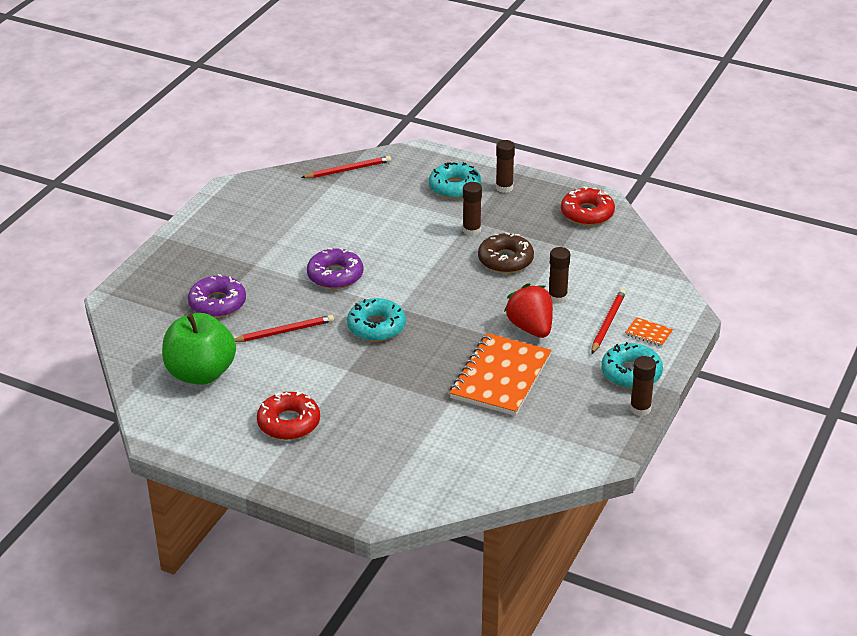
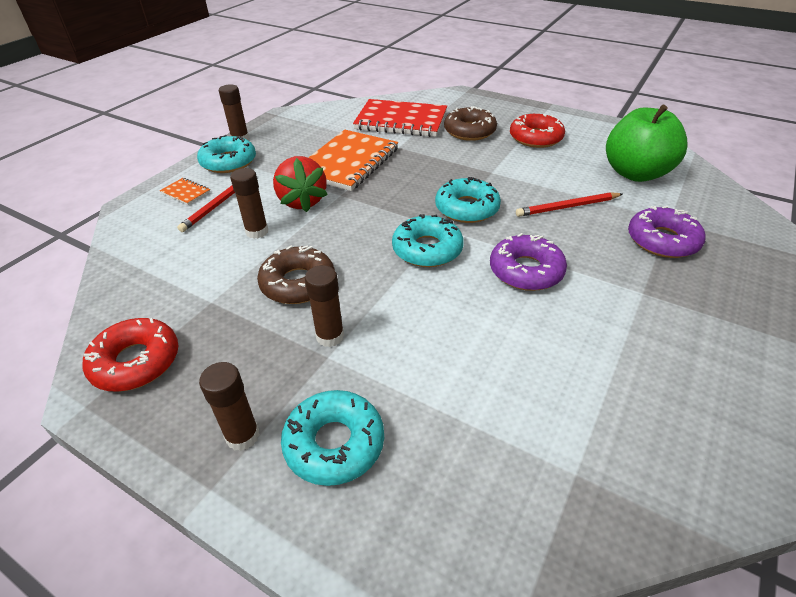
camera: 175 degrees left, 5 degrees up
(348, 170) = (553, 520): red pencil -> none
(366, 432) = (469, 131): none -> brown donut
(411, 288) = (427, 249): none -> turquoise donut
(452, 448) = (401, 121): none -> red notebook

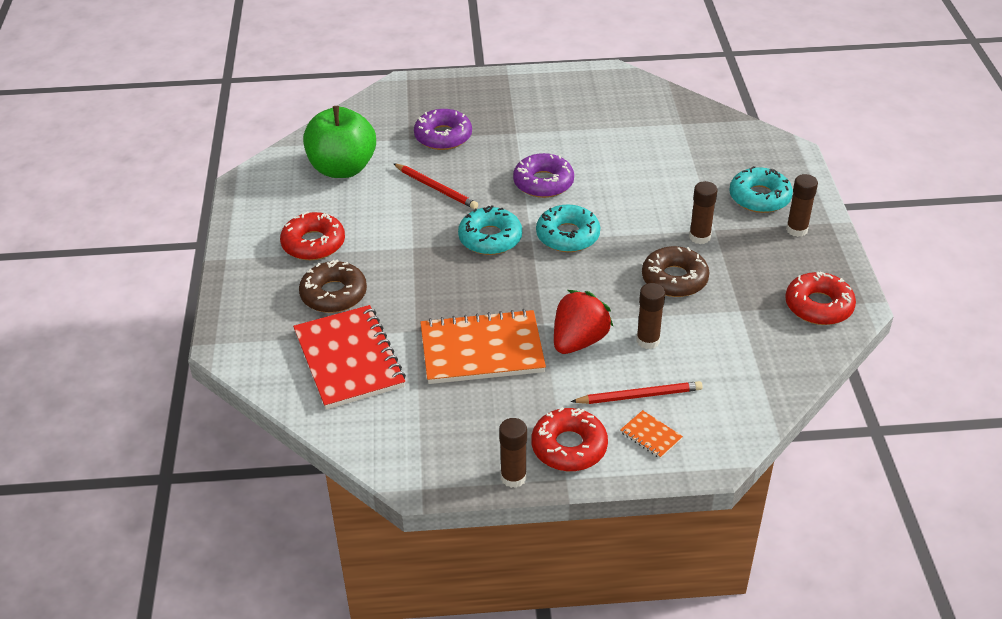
camera: 125 degrees left, 0 degrees up
(186, 192) = (651, 436): orange notebook -> orange notebook turned 45 degrees counterclockwise
(228, 162) = (569, 447): turquoise donut -> red donut

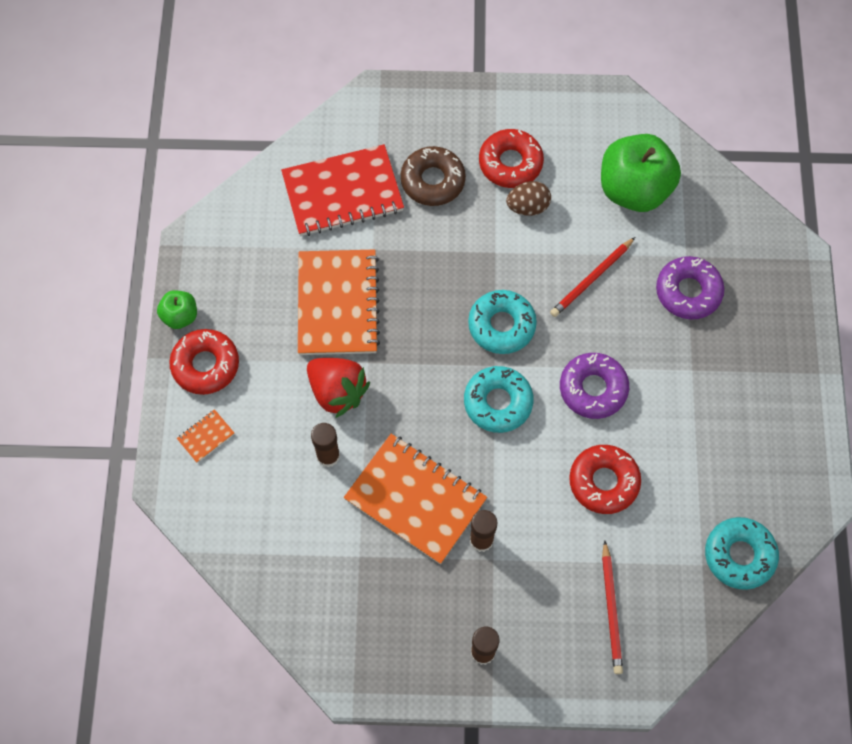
camera: 95 degrees right, 25 degrees up
(362, 230) = (528, 207): none -> brown egg
(513, 477) = (180, 316): brown glue stick -> green apple
(639, 396) = (256, 435): red pencil -> red pencil (611, 609)
(674, 279) = (415, 499): brown donut -> orange notebook
(759, 197) = (546, 624): turquoise donut -> turquoise donut (739, 555)
(818, 306) = (354, 640): red donut -> red donut (603, 482)

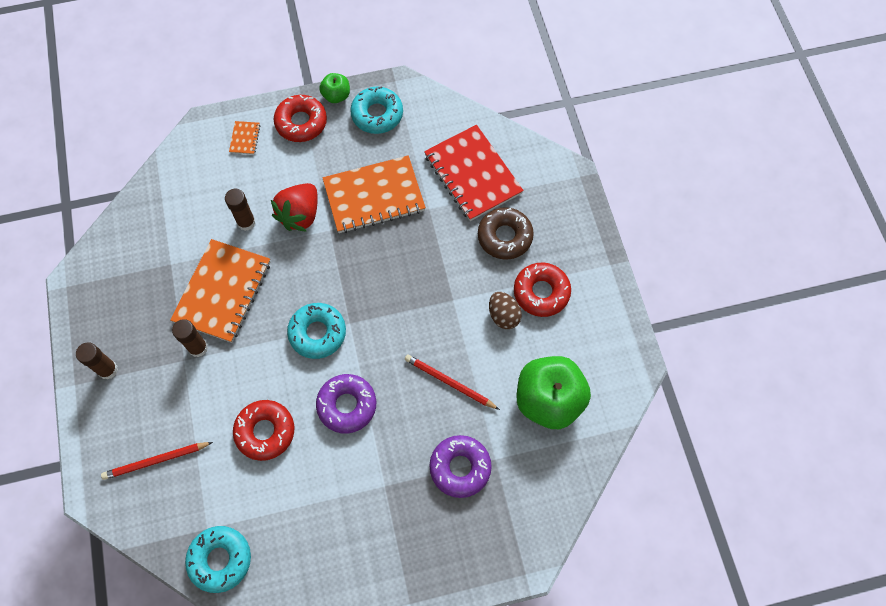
camera: 75 degrees right, 0 degrees up
(206, 436) = (245, 138): orange notebook -> orange notebook turned 60 degrees clockwise
(501, 325) = (387, 320): turquoise donut -> turquoise donut (377, 114)

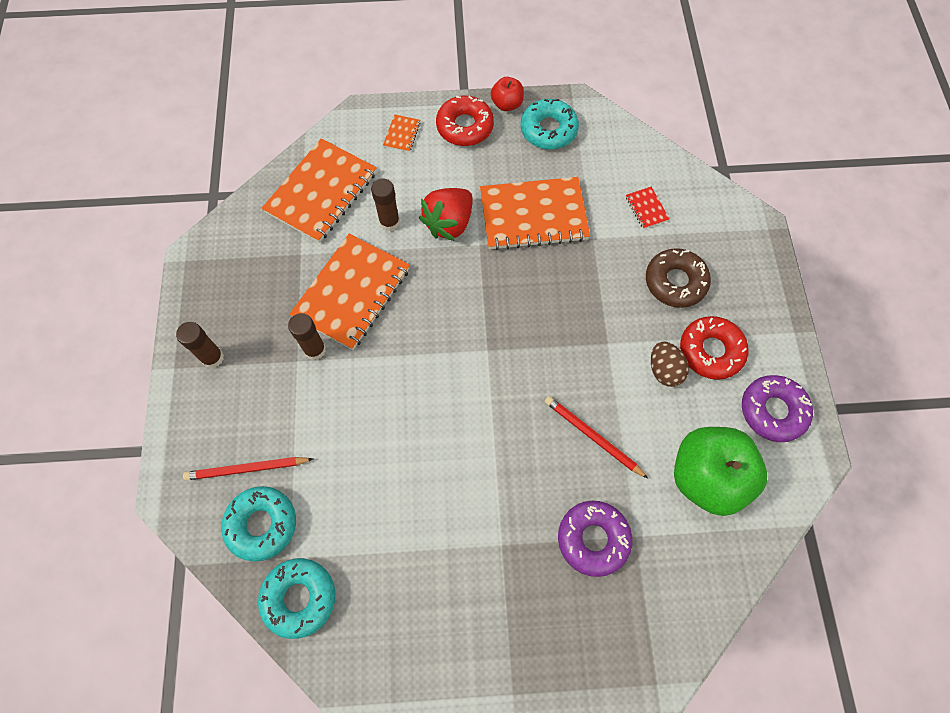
camera: 10 degrees right, 0 degrees up
(180, 204) = (321, 192): none -> orange notebook
(265, 432) = (374, 457): red donut -> none
(317, 333) = (449, 355): turquoise donut -> turquoise donut (262, 524)
(336, 96) = (507, 104): green apple -> red apple
(347, 405) = (471, 443): purple donut -> purple donut (772, 411)
(472, 174) = (646, 209): red notebook -> red notebook, size x0.41

